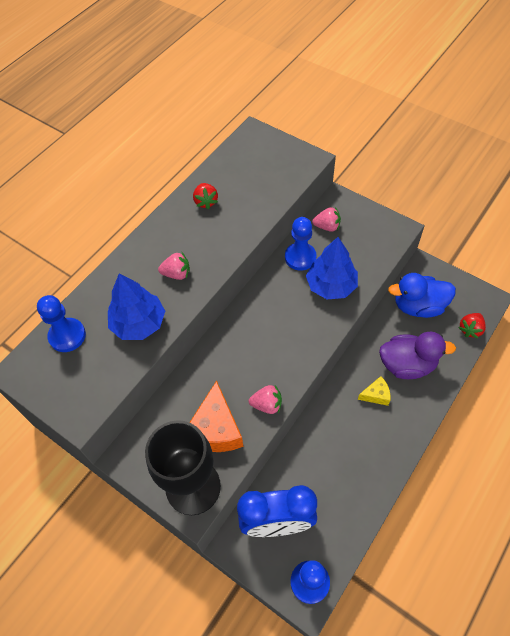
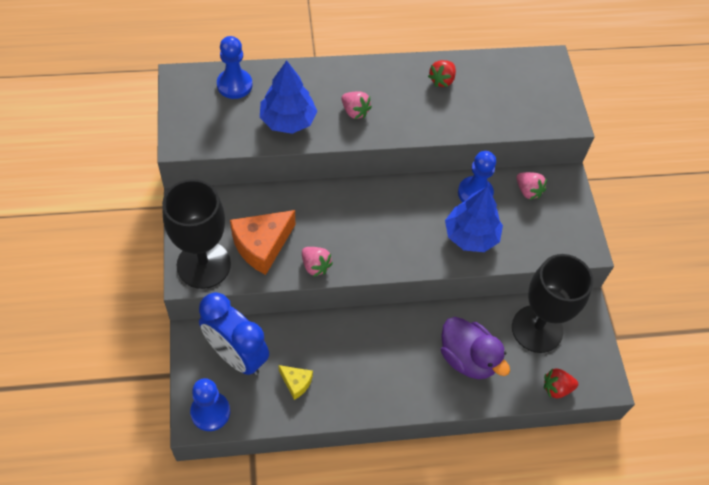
camera: 40 degrees right, 0 degrees up
(376, 395) = (414, 352): yellow cheese -> yellow cheese (296, 383)
(418, 306) = (537, 329): blue duck -> black goblet

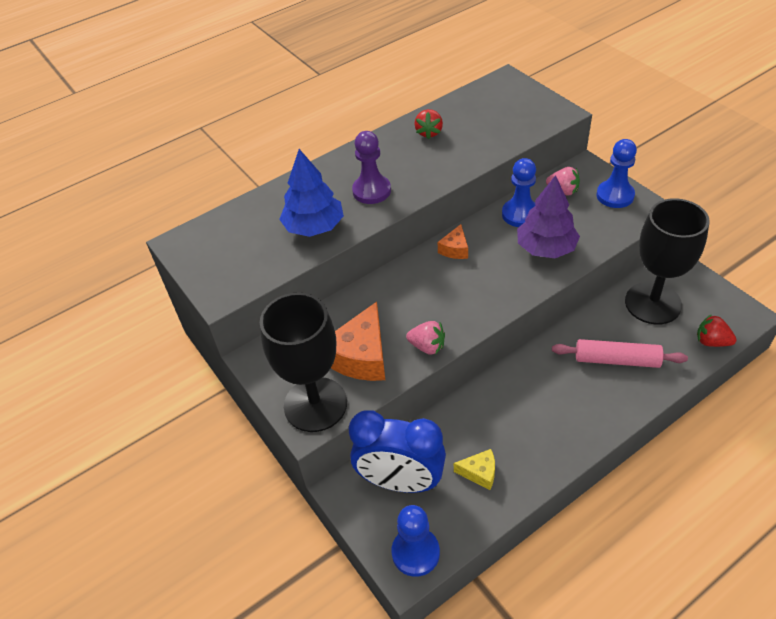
camera: 20 degrees left, 10 degrees down
(234, 85) = (238, 223): blue pawn -> blue pawn (615, 195)
(355, 112) = (371, 191): pink strawberry -> purple pawn
(398, 195) = (455, 249): none -> orange cheese
(467, 358) = (617, 360): purple duck -> pink rolling pin
(471, 235) = (546, 248): blue tree -> purple tree
(556, 388) = (711, 341): red strawberry -> red strawberry turned 60 degrees clockwise

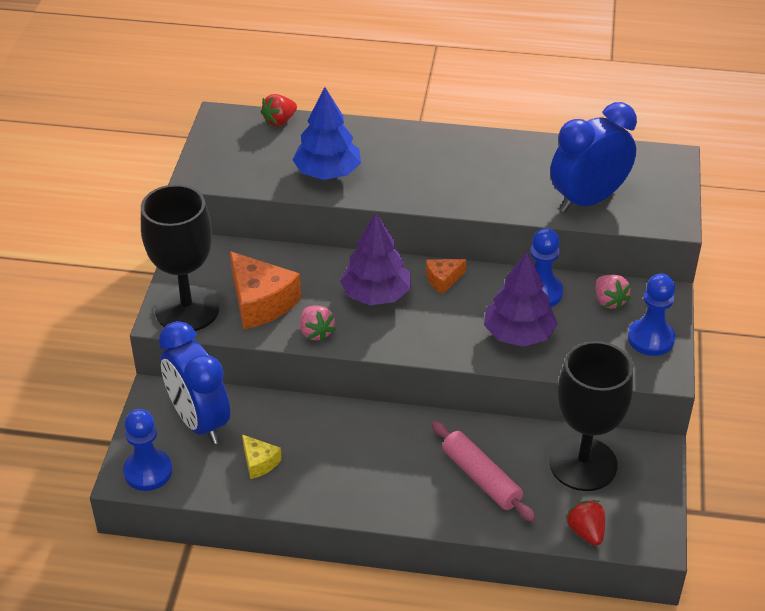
camera: 40 degrees right, 5 degrees down
(361, 356) = (261, 302): orange cheese -> orange cheese turned 105 degrees counterclockwise
(371, 191) = (409, 175): purple pawn -> none
(428, 290) = (376, 294): none -> purple tree
(429, 132) = (527, 160): red strawberry -> red strawberry (279, 121)
(499, 132) = (588, 200): none -> blue clock

